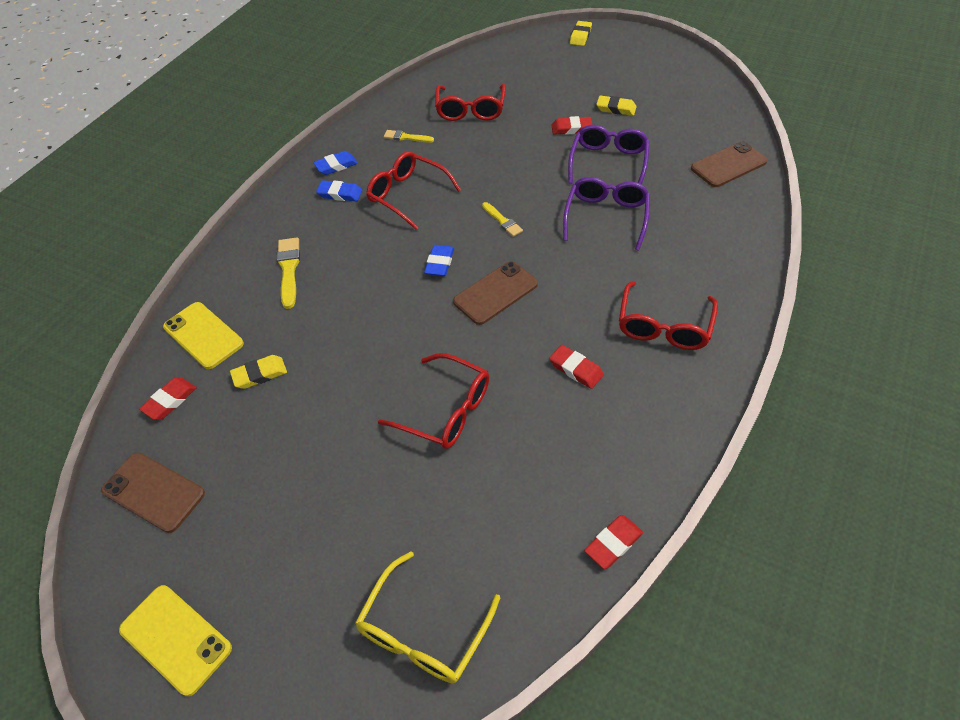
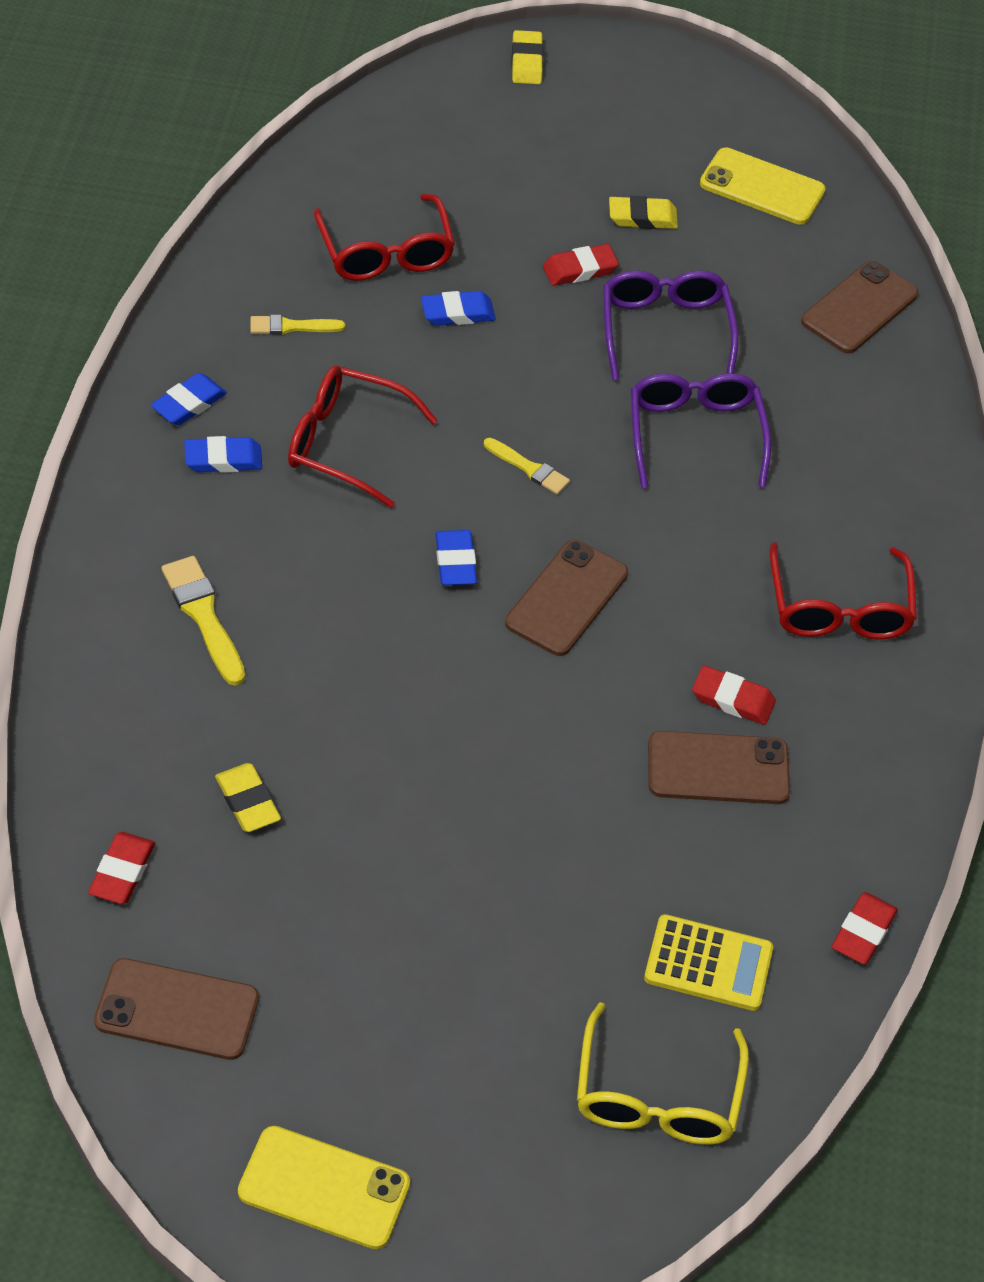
camera: 25 degrees left, 0 degrees up
(203, 335) = (117, 756): yellow phone -> yellow phone (762, 187)
(260, 374) = (248, 801): yellow eraser -> yellow eraser turned 75 degrees counterclockwise
(446, 410) = (566, 799): red glasses -> none
(496, 141) = (457, 313): none -> blue eraser
(496, 541) = (708, 963): none -> yellow calculator
(551, 410) = (718, 768): none -> brown phone

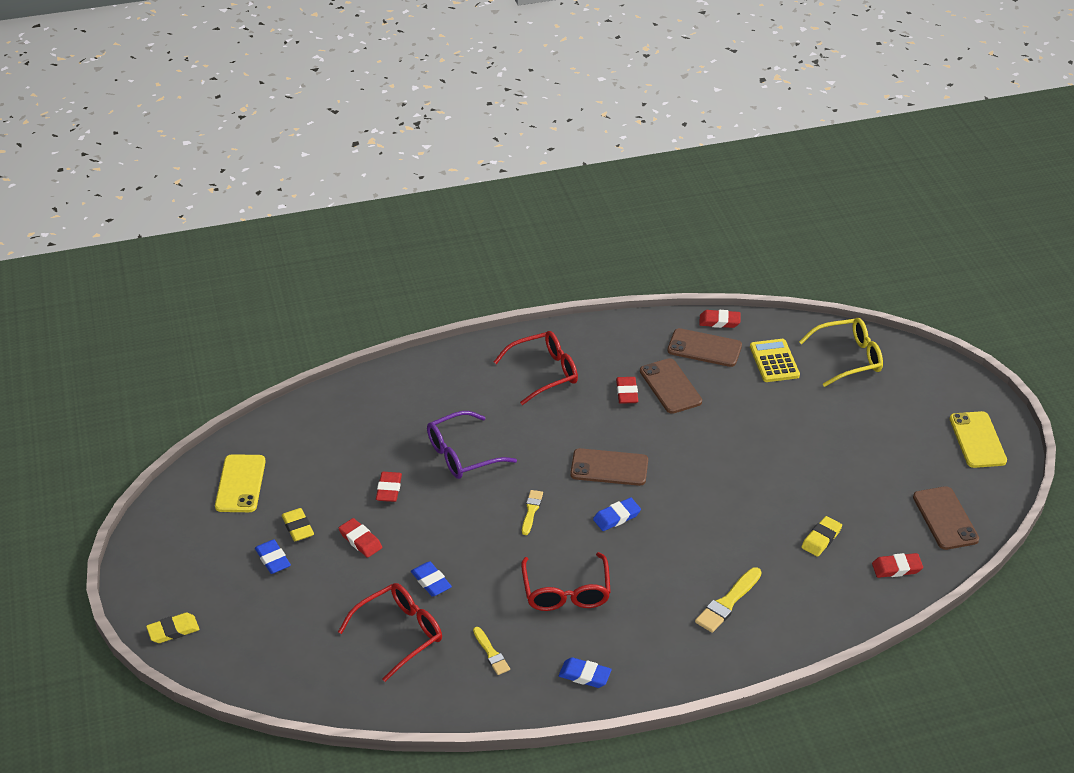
camera: 110 degrees left, 10 degrees down
(223, 459) = (615, 641): blue eraser -> blue eraser (273, 559)
(665, 330) = (389, 489): purple glasses -> red eraser
(859, 308) = (322, 418): brown phone -> brown phone (704, 348)

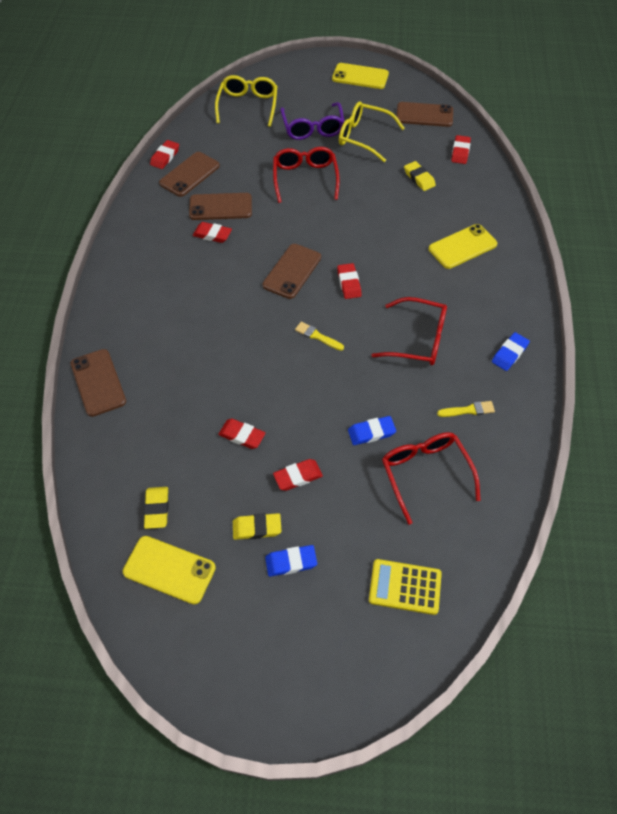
camera: 70 degrees left, 15 degrees up
(173, 630) = (354, 687): yellow eraser -> yellow eraser (157, 509)
(405, 377) = (98, 382): none -> brown phone
(462, 454) = (225, 366): purple glasses -> purple glasses (313, 128)
(544, 373) = (156, 279): red glasses -> red glasses (305, 178)
(616, 517) = (349, 283): blue eraser -> red eraser
(727, 603) = (462, 247): yellow brush -> yellow phone
(774, 361) = (228, 142): yellow calculator -> yellow calculator (405, 587)
(862, 471) = (363, 137): none -> yellow glasses

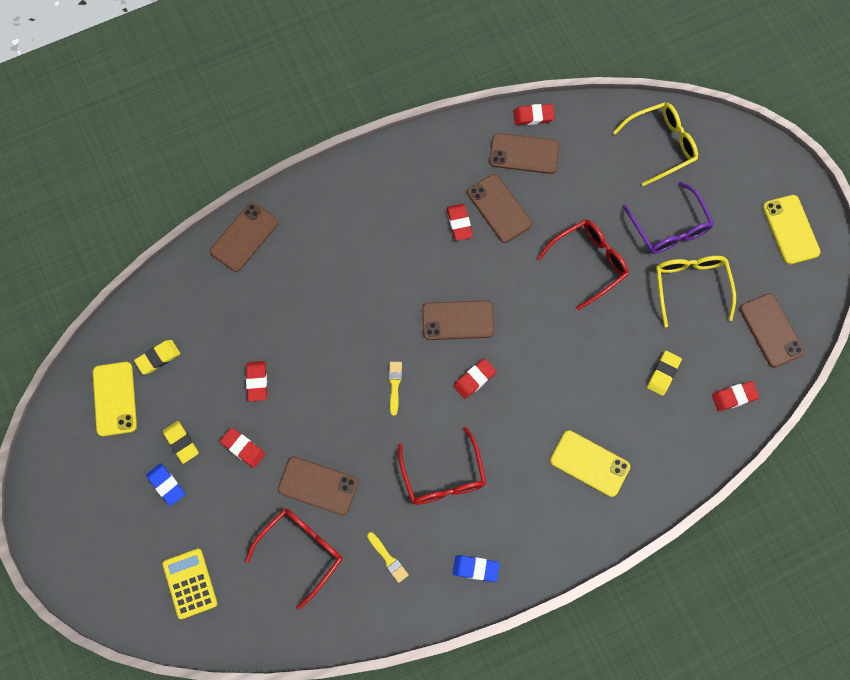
camera: 60 degrees right, 15 degrees up
(313, 128) = (669, 228): purple glasses -> purple glasses turned 75 degrees counterclockwise
(371, 432) = (318, 486): blue eraser -> brown phone

